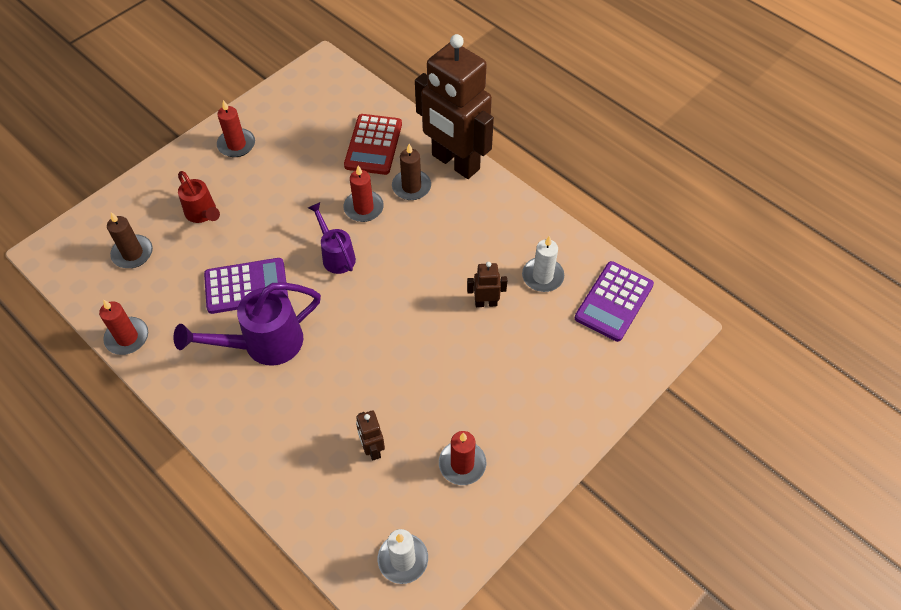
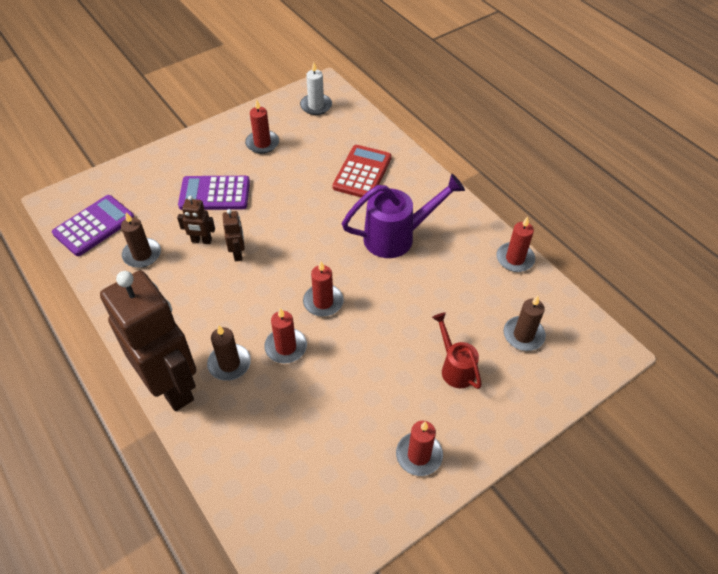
camera: 170 degrees left, 5 degrees down
(246, 286) = (410, 286): purple calculator -> purple calculator (214, 194)
(336, 255) = (323, 302): purple watering can -> red candle
(372, 449) = (322, 159): brown robot -> brown robot (238, 253)
(373, 145) = (256, 426): red calculator -> red calculator (362, 172)
(542, 276) = (142, 254): white candle -> brown candle

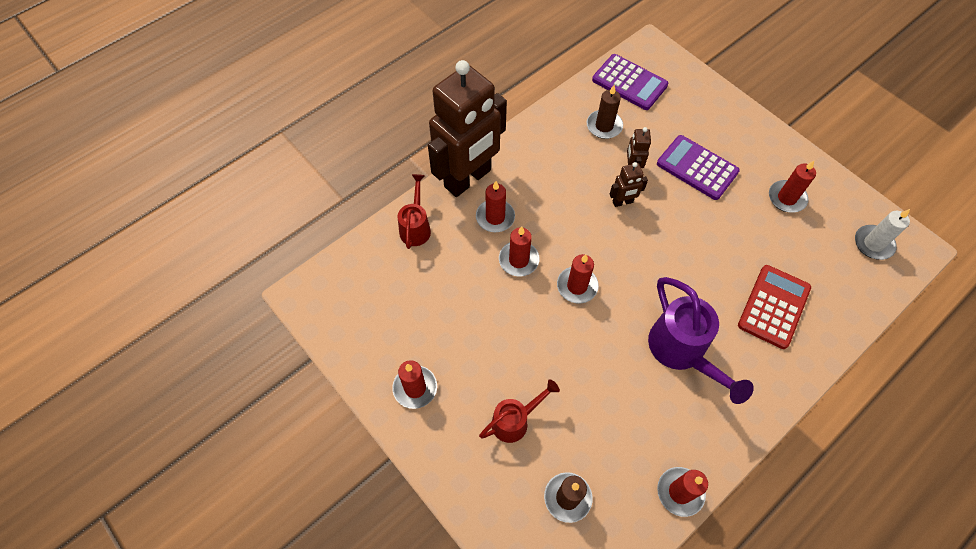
camera: 85 degrees right, 10 degrees up
(214, 194) = (697, 168): purple calculator -> purple calculator turned 45 degrees counterclockwise
(223, 445) = (416, 227): none -> red watering can
(229, 363) = (495, 217): brown candle -> red candle
(362, 172) = (774, 307): red calculator -> red calculator turned 75 degrees counterclockwise

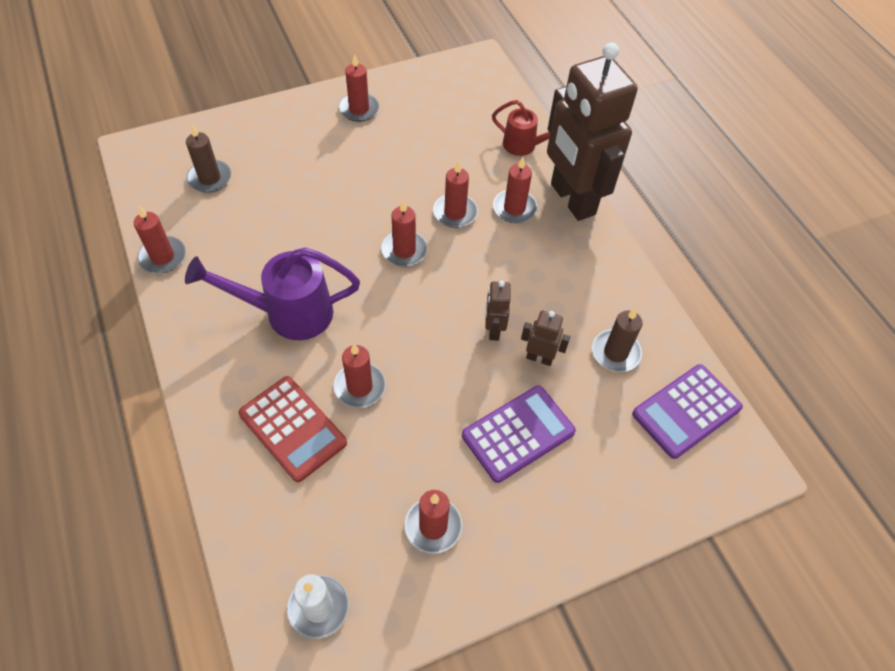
camera: 105 degrees right, 5 degrees down
(515, 421) = (294, 164): red watering can -> none
(716, 274) = (360, 387): none -> red candle

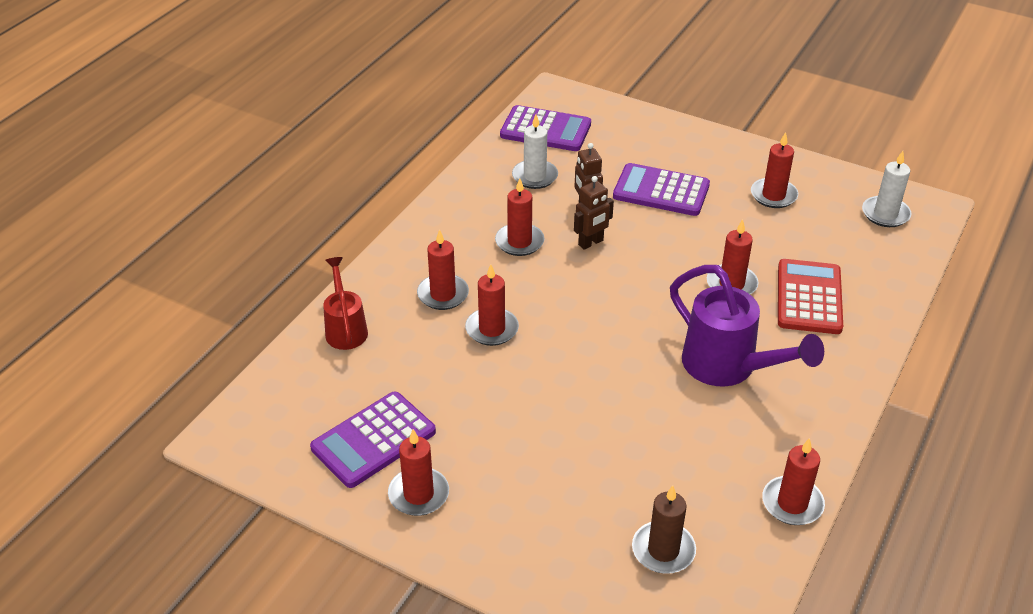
camera: 125 degrees left, 15 degrees down
(404, 250) = (575, 336): red candle -> red candle (519, 242)
(417, 112) = (373, 440): none -> purple calculator
(572, 199) = (391, 265): brown robot -> none
(615, 352) = (535, 176): brown candle -> white candle

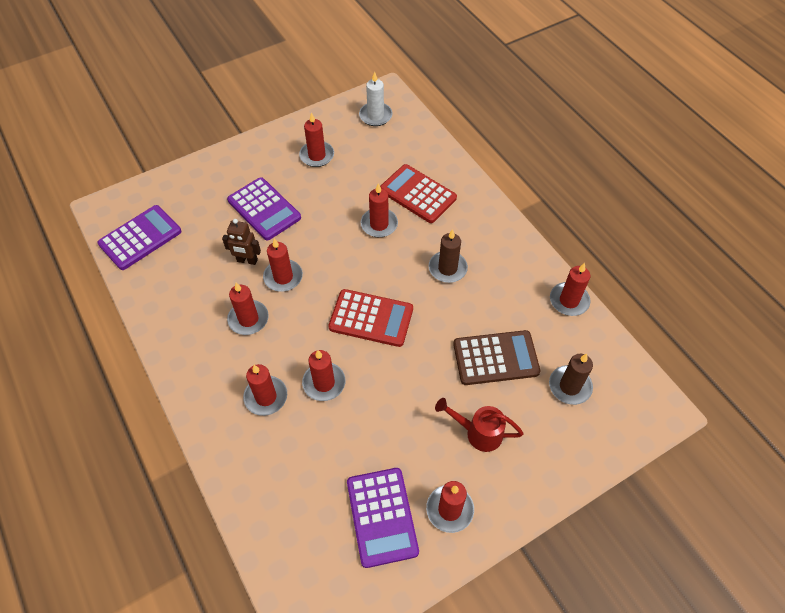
camera: 60 degrees left, 15 degrees up
(345, 329) = (254, 484): red watering can -> red watering can (478, 433)
(535, 176) = (186, 272): white candle -> none
(591, 243) = (283, 277): brown robot -> red candle
(600, 331) = (371, 318): none -> red calculator
(642, 461) = (495, 358): none -> brown calculator
(661, 191) = (264, 209): purple calculator -> purple calculator turned 90 degrees counterclockwise
(728, 367) = (447, 268): purple watering can -> brown candle

